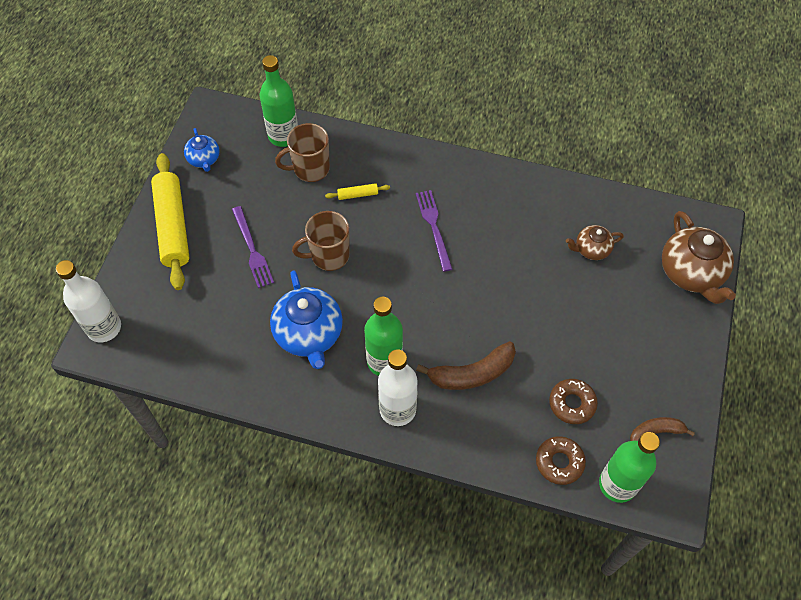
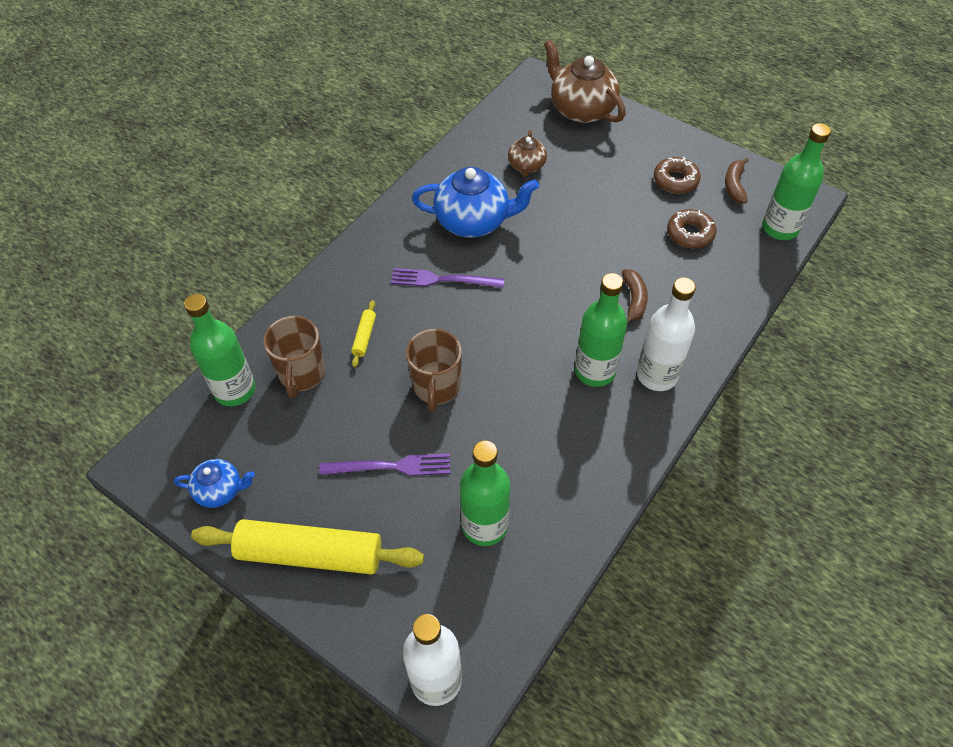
camera: 70 degrees left, 5 degrees down
(222, 323) = (484, 525): none -> green bottle
(309, 334) = (535, 435): blue teapot -> blue teapot (473, 221)
(472, 373) = (634, 300): brown banana -> brown banana, size x0.62
(559, 462) = (749, 262): brown donut -> brown donut (675, 180)
(691, 273) = (581, 109): brown teapot -> brown teapot turned 135 degrees counterclockwise

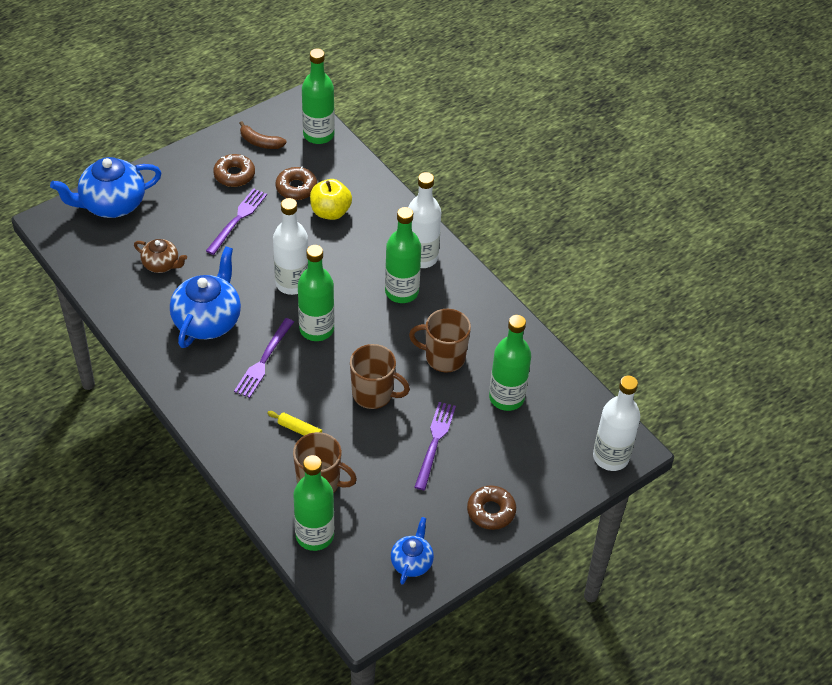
camera: 75 degrees left, 5 degrees down
(310, 554) = (491, 511): yellow rolling pin -> brown donut
(503, 310) = (316, 329): none -> green bottle
(517, 440) = (443, 357): none -> brown mug
(555, 271) = (292, 283): none -> white bottle
(581, 109) = (112, 204): brown teapot -> blue teapot
(617, 202) = (237, 219): none -> purple fork
(634, 300) = (345, 245): brown banana -> none
(674, 272) = (330, 212): none -> yellow apple

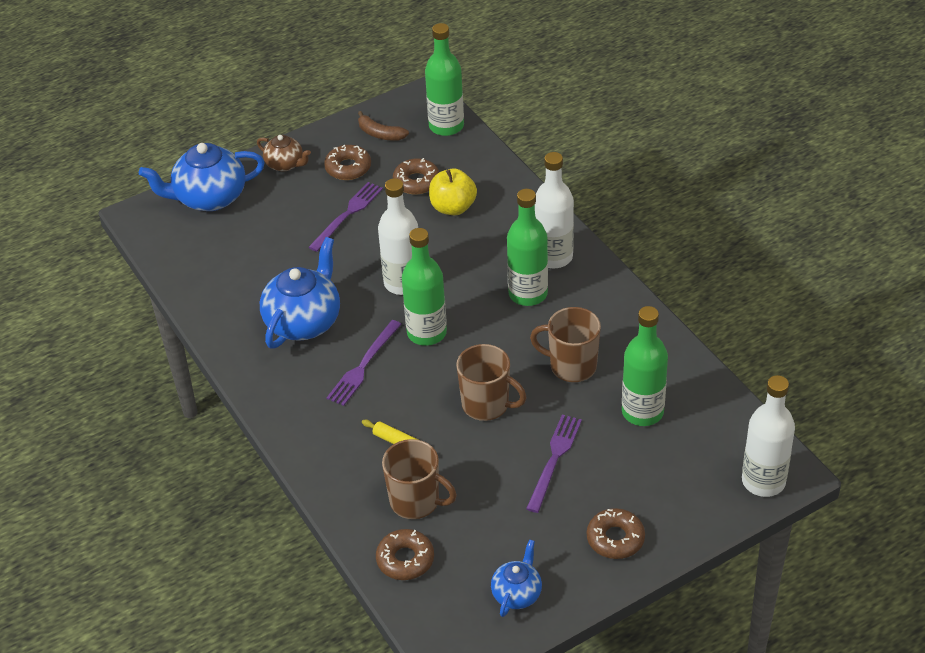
camera: 10 degrees right, 5 degrees down
(161, 265) = (258, 261): brown teapot -> brown teapot (285, 164)
(314, 535) = (405, 559): green bottle -> brown donut

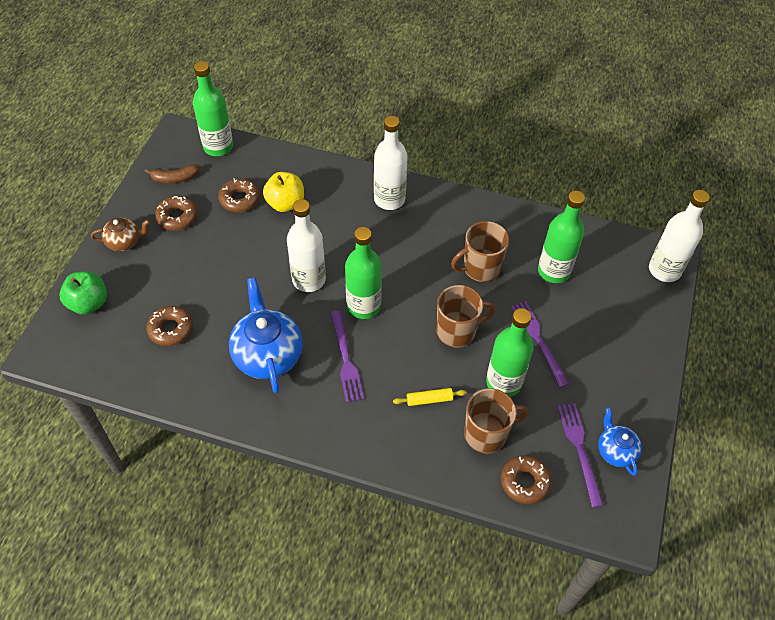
camera: 45 degrees left, 10 degrees up
(209, 198) = (89, 303): blue teapot -> green apple
(347, 215) = (214, 253): purple fork -> purple fork (579, 449)
(528, 294) = (400, 235): green bottle -> green bottle (503, 382)
(615, 539) = (629, 368): brown donut -> brown donut (171, 329)

